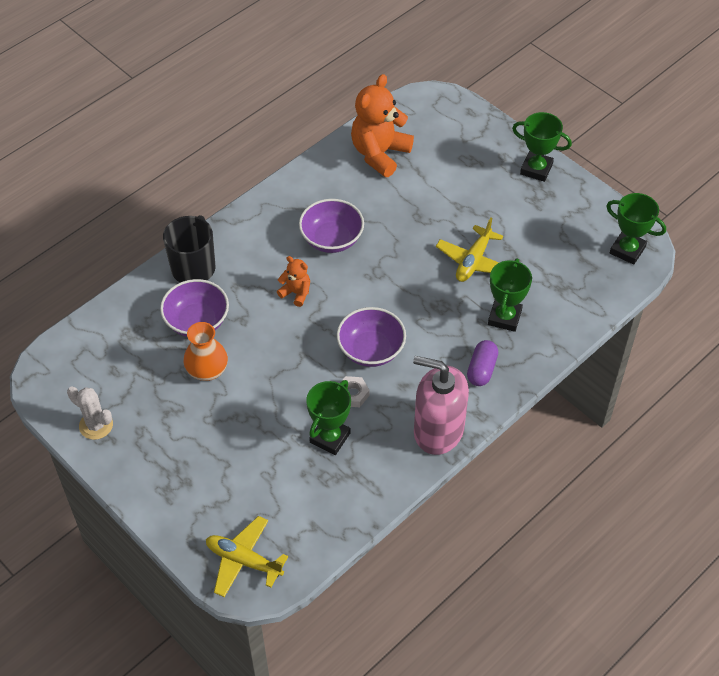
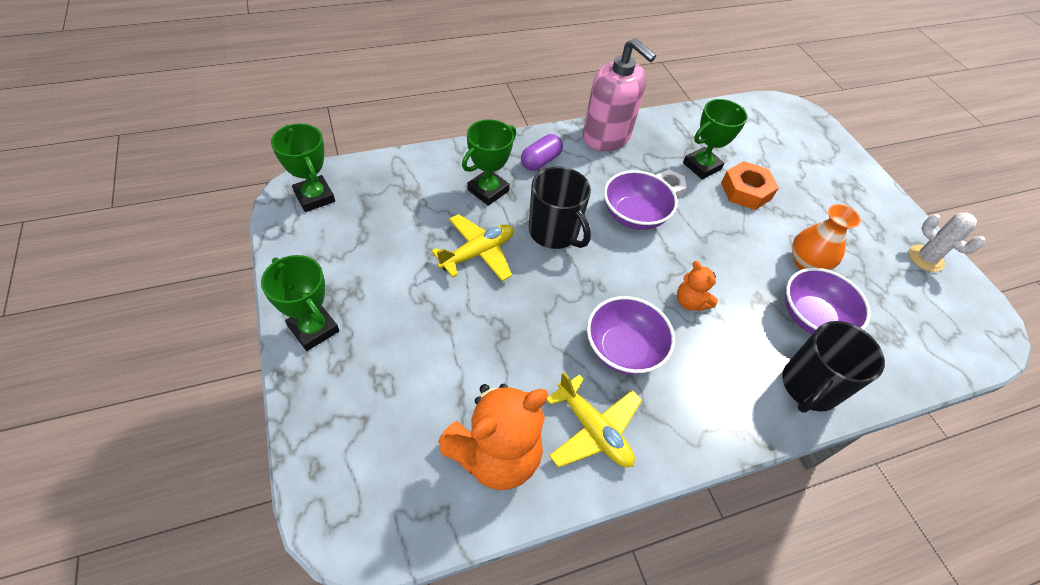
camera: 160 degrees left, 0 degrees up
(243, 560) = (795, 122): yellow plane -> yellow plane (593, 430)
(278, 427) = (746, 191): none -> orange nut
(427, 304) = (554, 232): none -> black mug

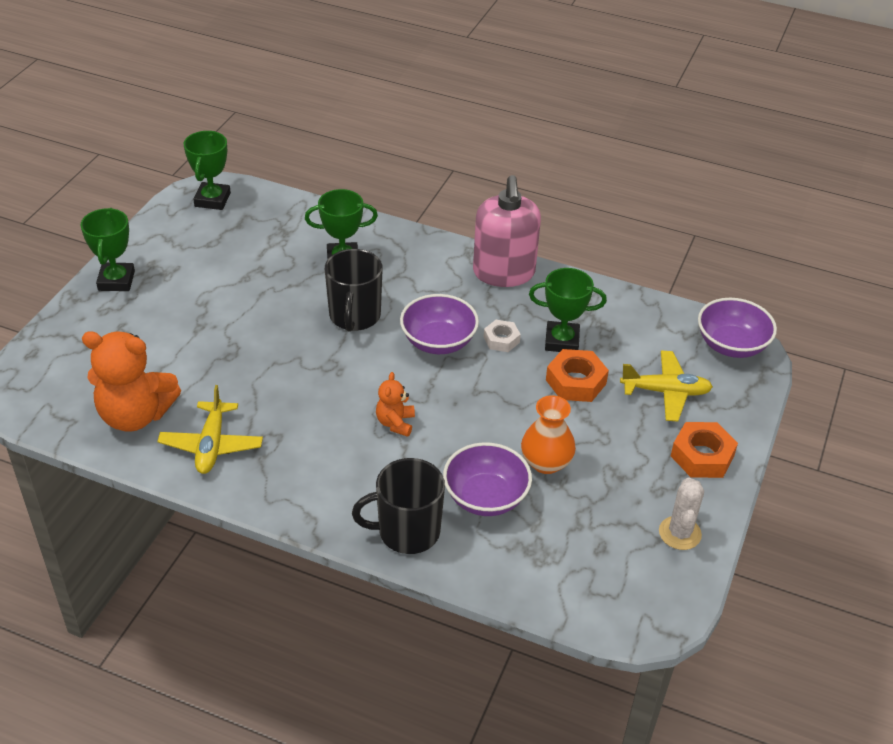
camera: 45 degrees right, 10 degrees down
(477, 253) = (277, 297): yellow plane -> yellow plane (665, 392)
(540, 161) = (416, 261): purple capsule -> none
(623, 349) = (298, 417): purple bowl -> purple bowl (731, 345)
(866, 197) = (702, 456): none -> orange nut

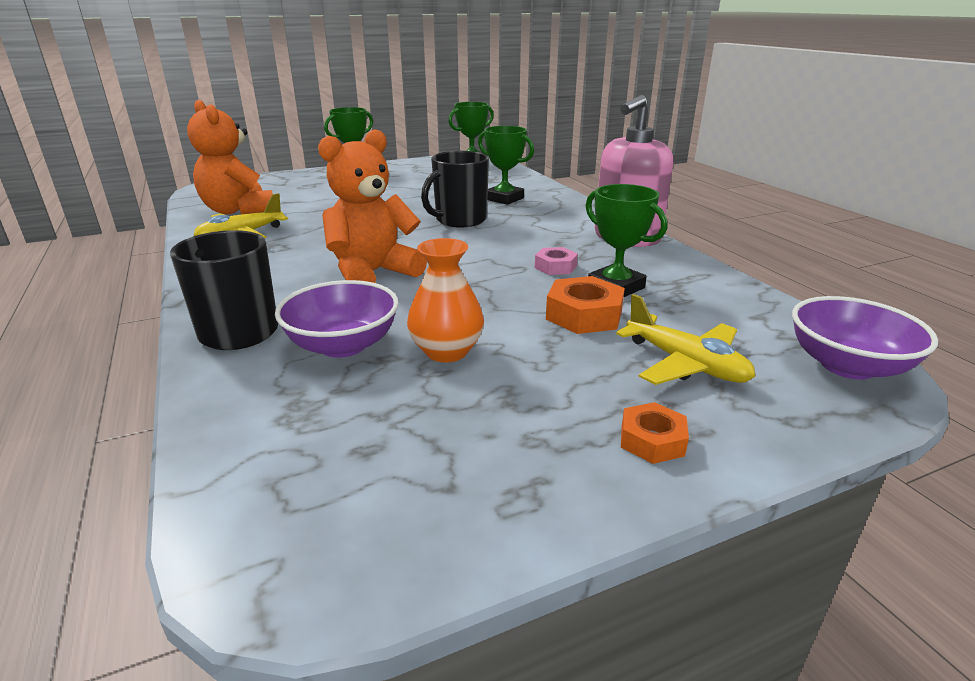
camera: 45 degrees right, 15 degrees down
(395, 423) = (373, 273): orange teddy bear -> orange teddy bear, size x2.02
(438, 341) = (498, 250): purple bowl -> none
(501, 340) = (555, 267): white nut -> pink nut
(680, 533) = (489, 499): white cactus -> none
(702, 456) = (652, 440): orange nut -> orange nut, size x0.63

